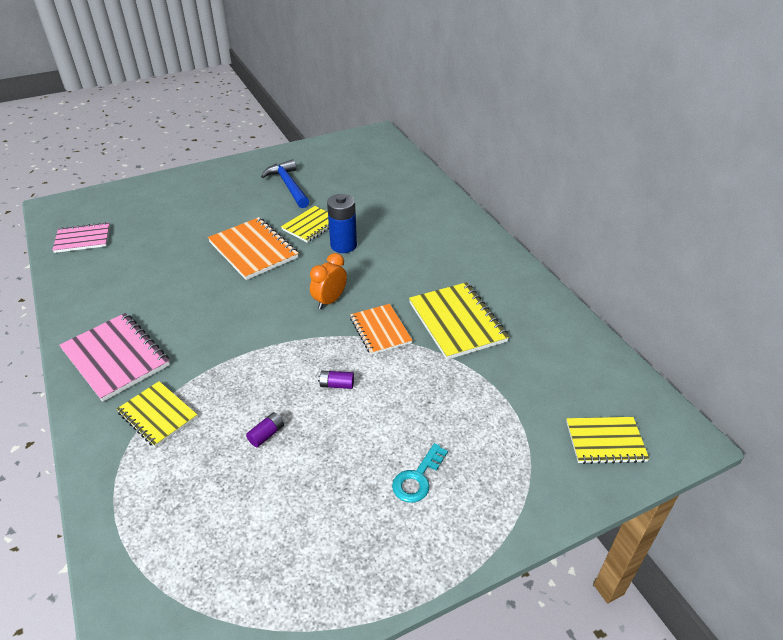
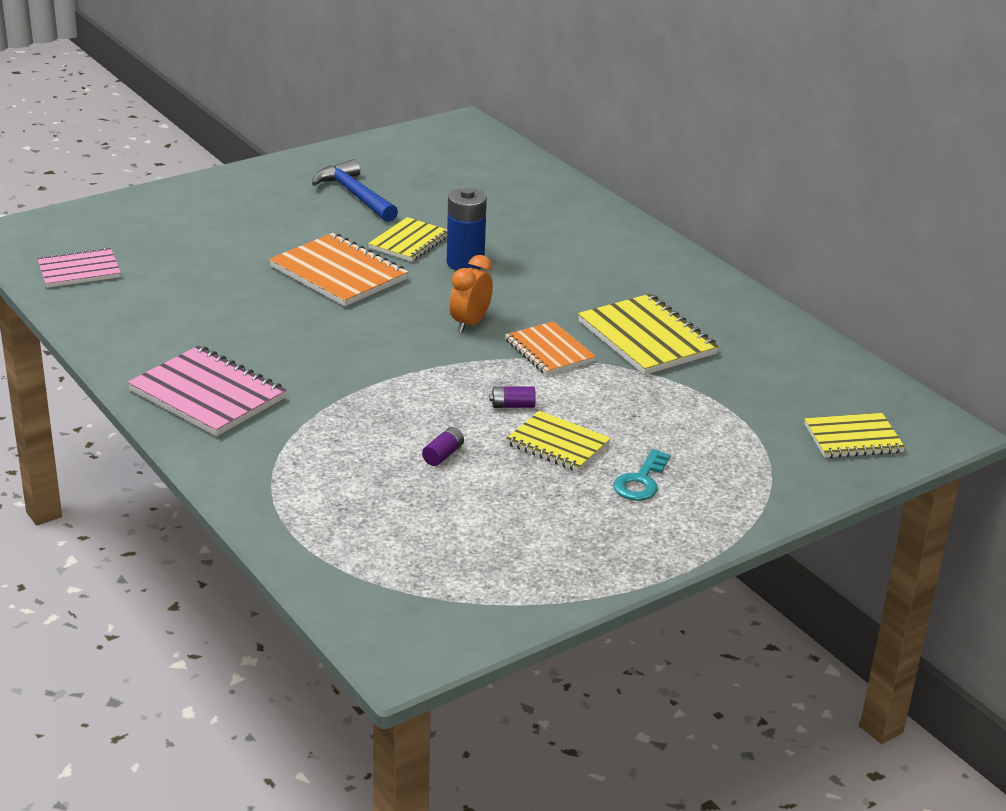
camera: 10 degrees left, 10 degrees down
(157, 415) = (295, 445): yellow notebook -> yellow notebook (557, 444)

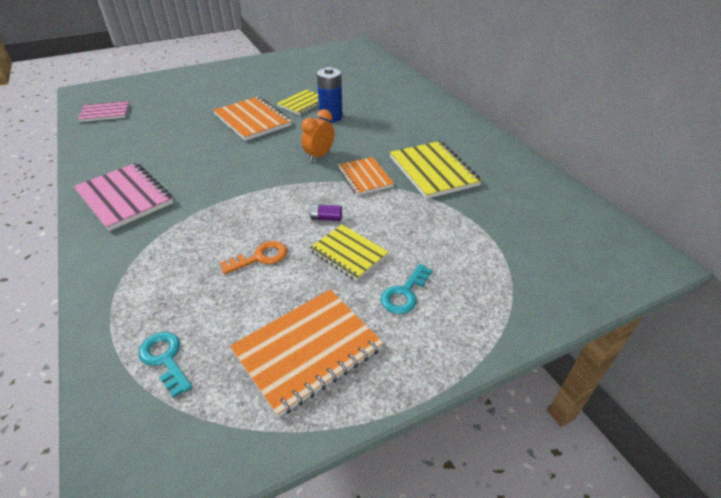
camera: 10 degrees right, 10 degrees up
(355, 195) = (284, 77): blue hammer -> none
(380, 557) = (165, 359): none -> turquoise key
(443, 455) = (260, 257): purple battery -> orange key
(542, 539) = (307, 350): none -> orange notebook
(853, 438) = (580, 263): yellow notebook -> none

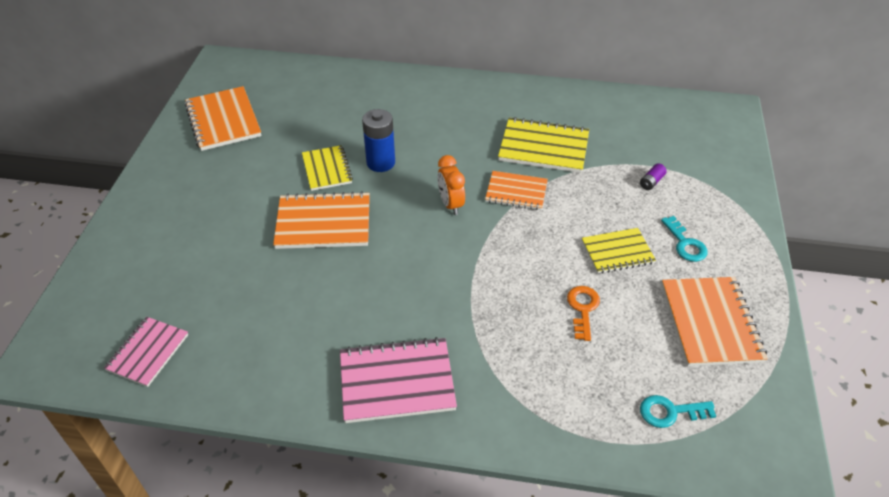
camera: 55 degrees left, 5 degrees up
(308, 63) = (223, 120): none -> orange notebook
(326, 218) = (559, 244): purple battery -> purple battery (651, 182)

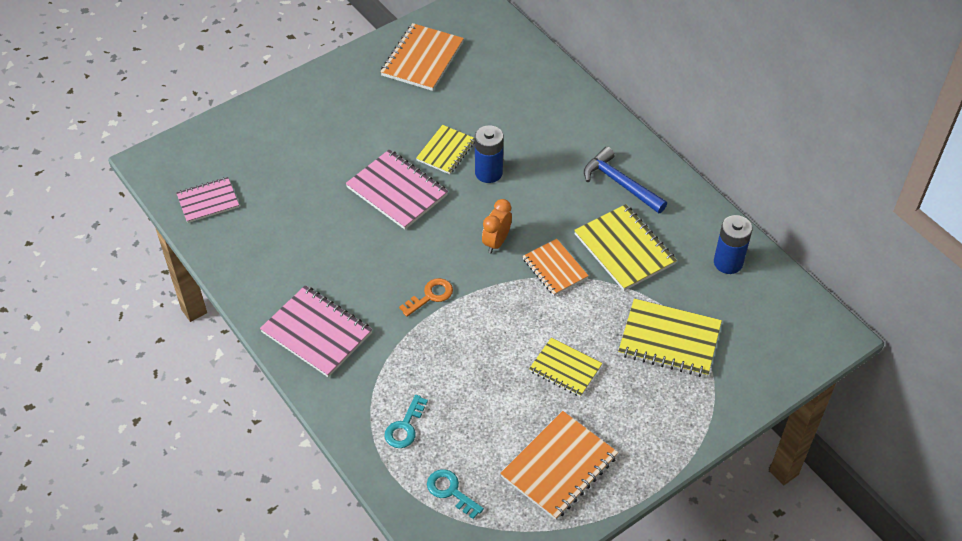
camera: 45 degrees right, 5 degrees up
(323, 223) = (397, 191): orange notebook -> pink notebook
(483, 110) = (620, 183): none -> blue hammer
(583, 309) = (486, 385): orange key -> orange key (430, 296)
(616, 111) = (728, 262): none -> blue battery
(651, 182) = (669, 340): purple battery -> yellow notebook
(685, 244) = (624, 403): turquoise key -> turquoise key (405, 427)

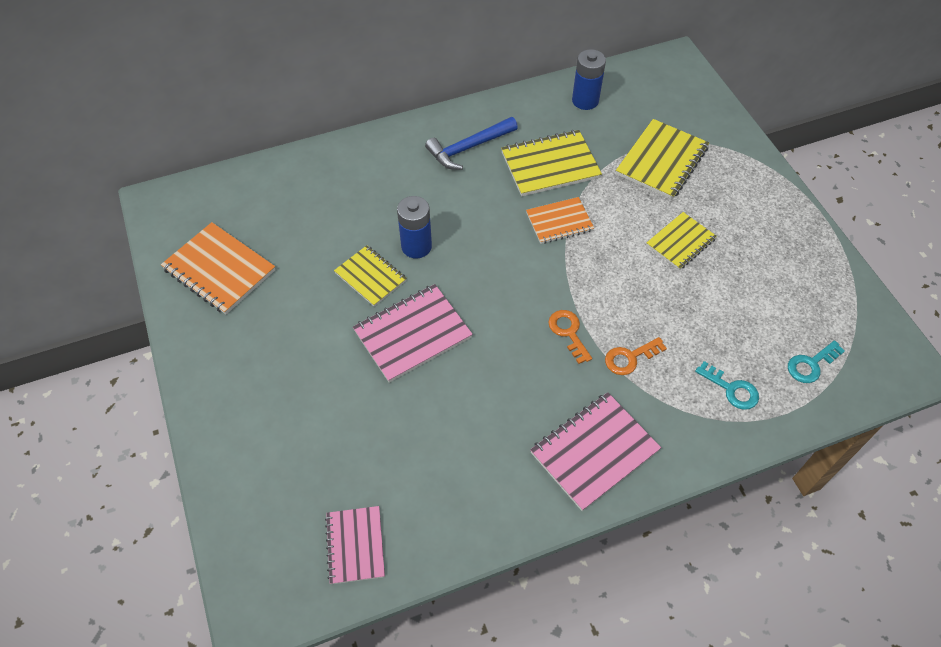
camera: 75 degrees left, 5 degrees up
(417, 345) = (630, 358): none -> orange key
(496, 242) = (512, 260): orange clock -> none
(559, 466) = (789, 272): orange notebook -> none

